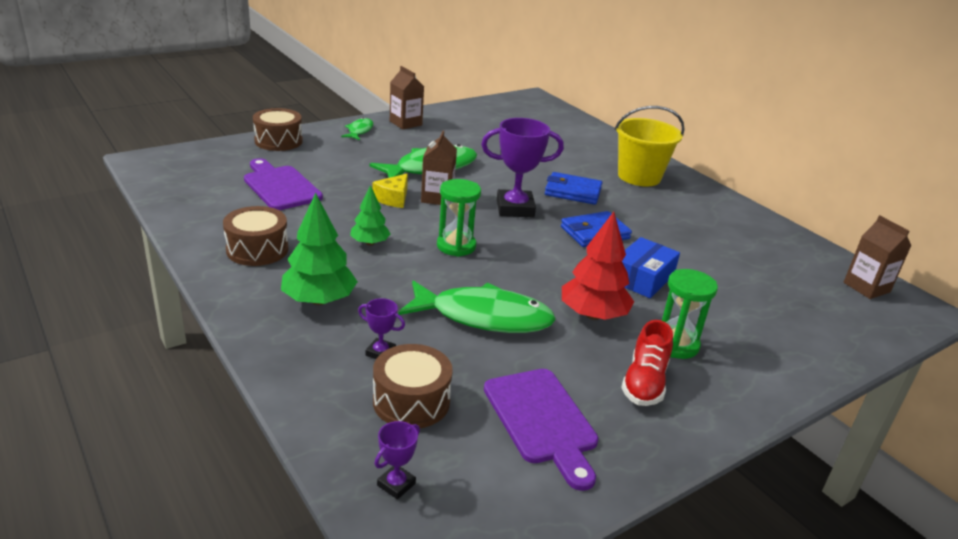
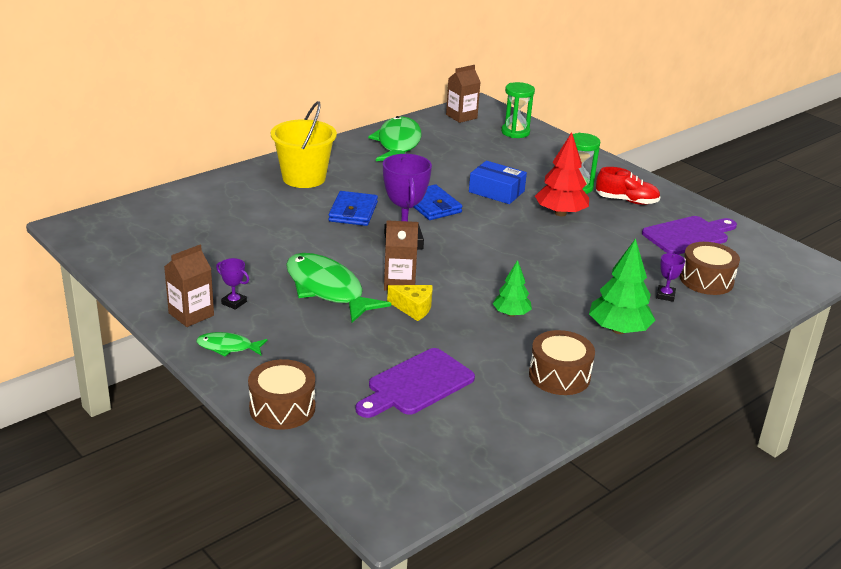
camera: 95 degrees left, 0 degrees up
(396, 484) = (779, 281): purple trophy -> purple trophy (234, 303)
(456, 246) = (492, 270): green hourglass -> green hourglass (515, 132)
(484, 317) = (592, 255): green fish -> green fish (398, 144)

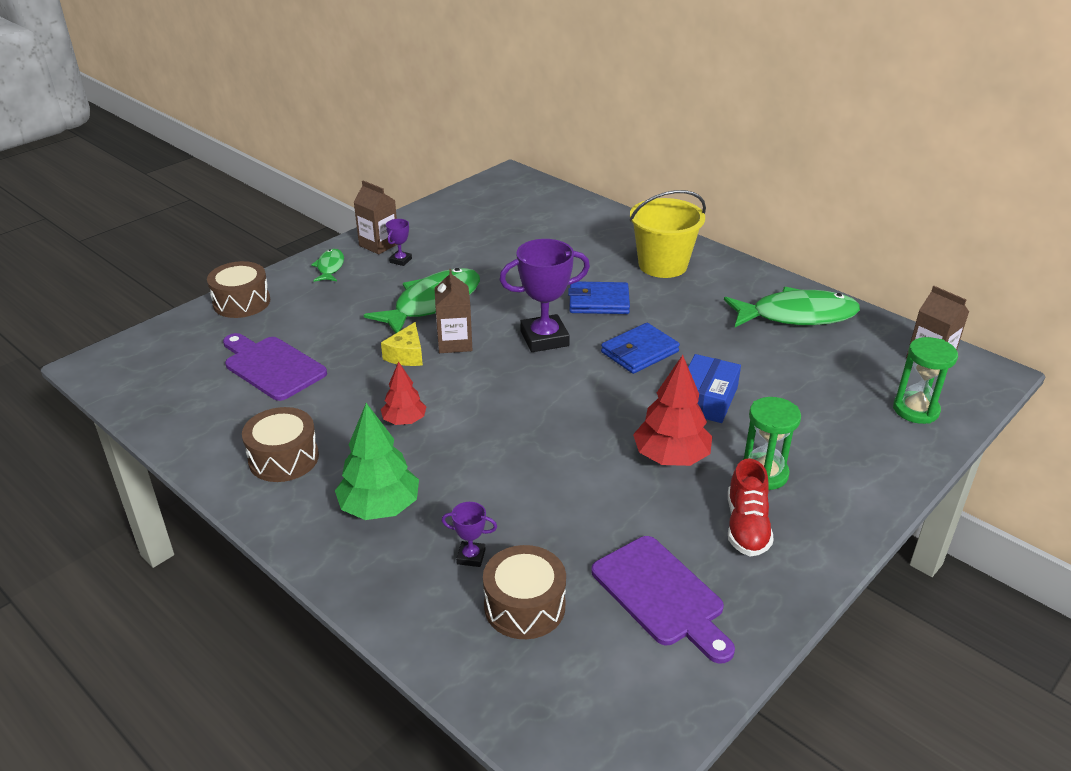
camera: 85 degrees right, 5 degrees up
(511, 314) = (404, 421): green tree -> red tree

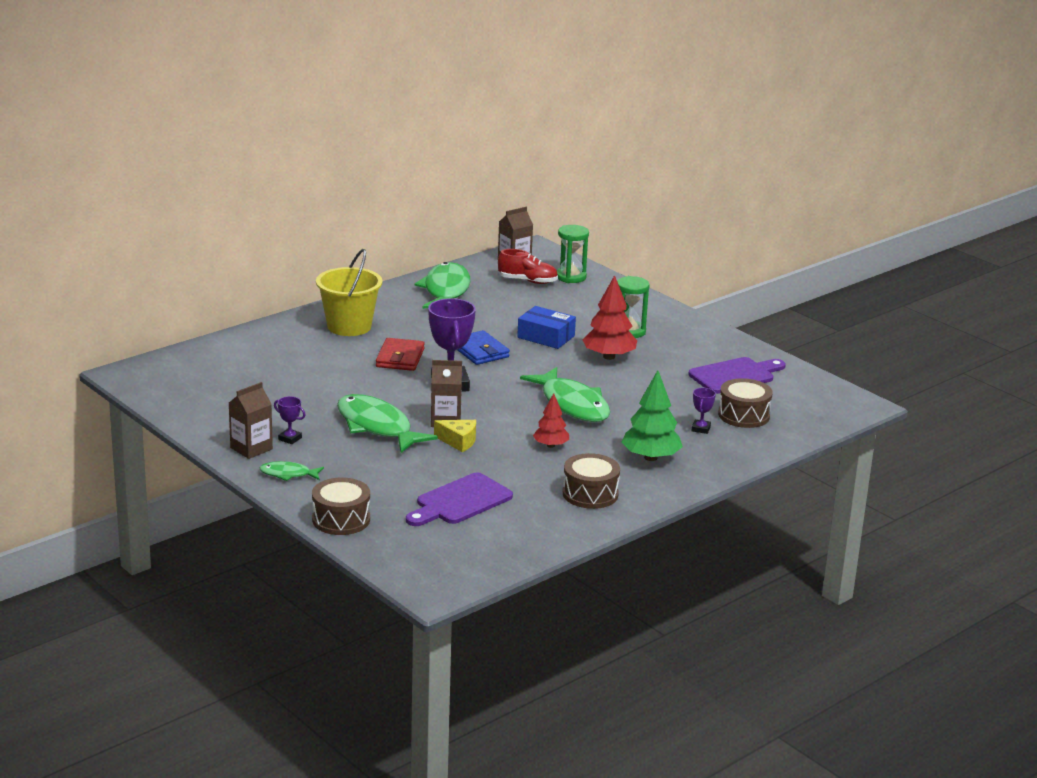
camera: 85 degrees left, 10 degrees down
(516, 432) = (572, 404): none -> green fish
(598, 302) = (400, 358): blue wallet -> red wallet
(746, 526) = (678, 344): red shoe -> red shoe (527, 281)

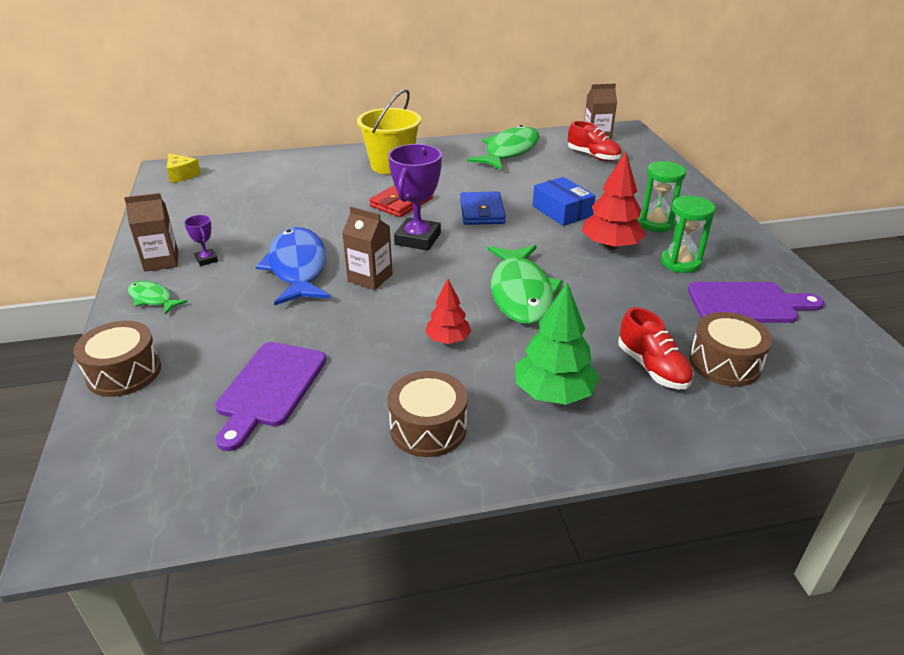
camera: 30 degrees right, 10 degrees up
(377, 427) = (298, 268): green fish -> blue fish
(459, 441) = (356, 306): yellow cheese -> yellow cheese (181, 175)
(460, 501) = (269, 388): purple cutting board -> purple cutting board turned 60 degrees counterclockwise
(571, 277) = (638, 160): green hourglass -> green hourglass (680, 263)
(701, 429) = (652, 368): purple trophy -> red shoe

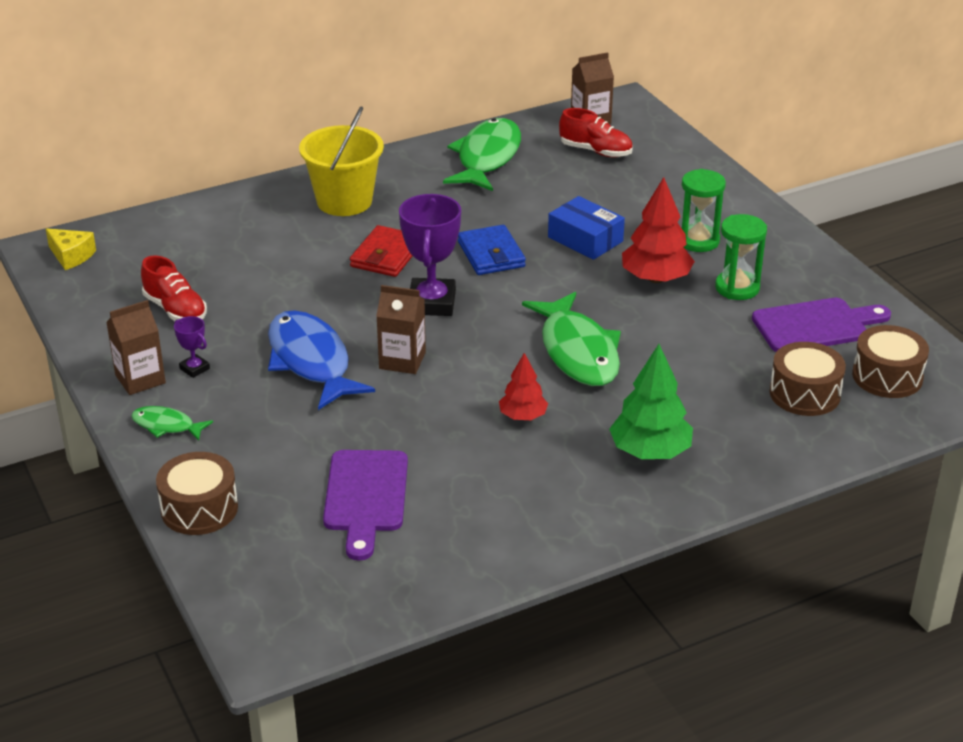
camera: 15 degrees left, 0 degrees up
(428, 428) = (544, 505): brown drum -> brown drum (887, 376)
(652, 368) = (737, 410): red shoe -> red shoe (175, 310)

